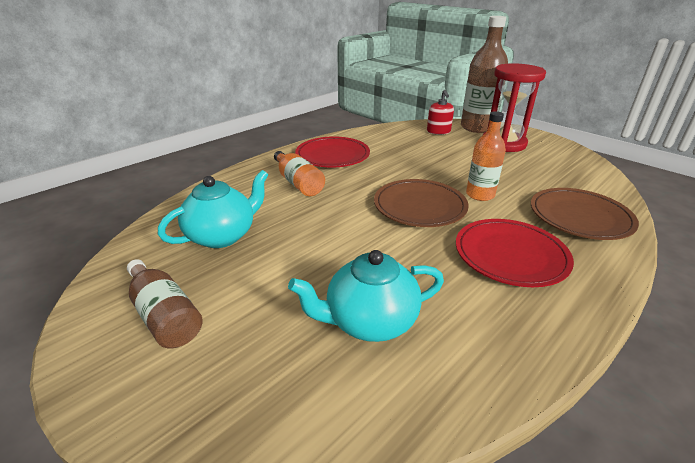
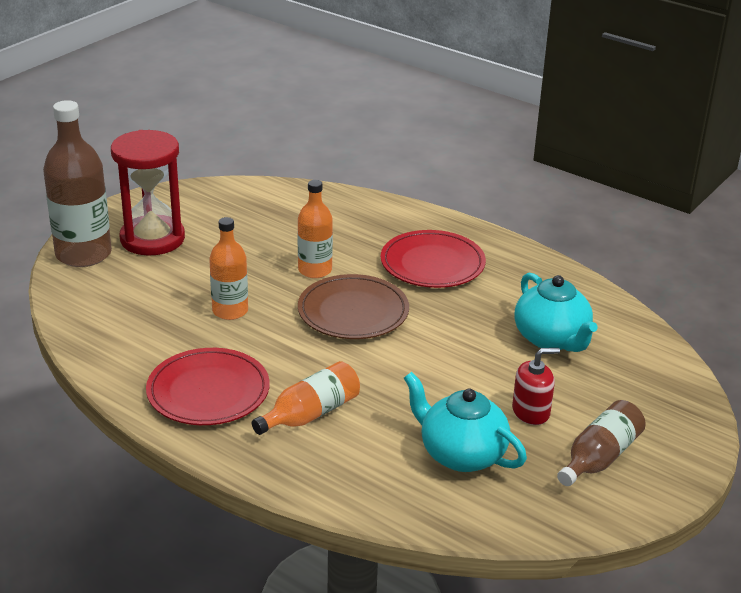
camera: 100 degrees left, 0 degrees up
(419, 163) = (230, 311): none -> orange bottle
(438, 131) = (100, 290): red soap dispenser -> red soap dispenser (531, 412)
(580, 217) = (351, 218): brown plate -> none

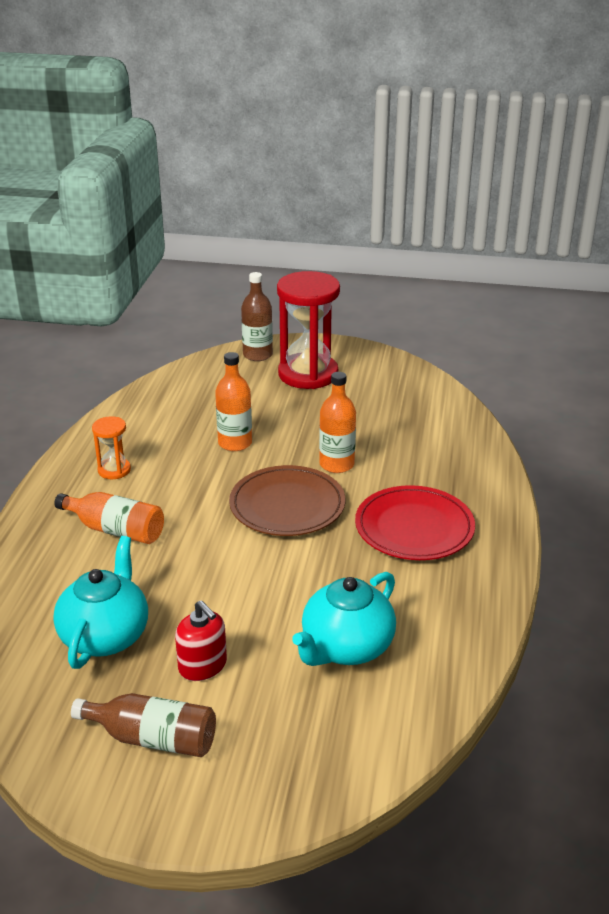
camera: 65 degrees right, 0 degrees up
(83, 254) = (257, 355): brown bottle -> brown bottle, size x0.60
(208, 392) = (114, 470): red plate -> orange hourglass

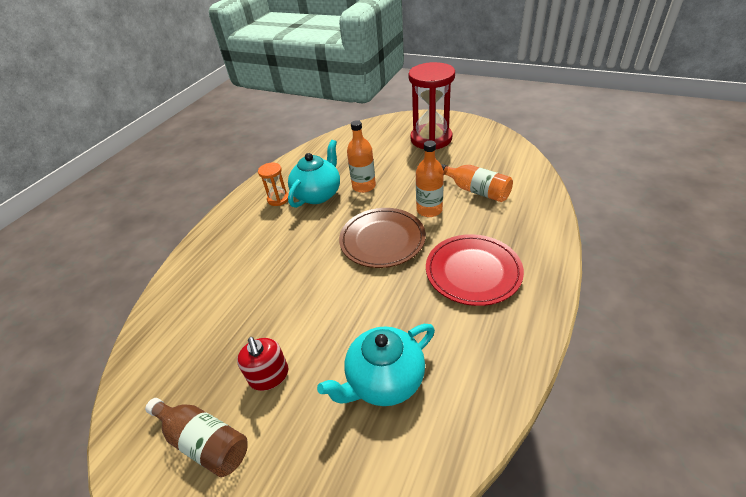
camera: 20 degrees right, 10 degrees up
(105, 636) = (214, 334): turquoise teapot -> turquoise teapot (318, 194)
(115, 530) = (259, 245): orange bottle -> orange bottle (477, 191)
(257, 355) = (402, 123): brown bottle -> none

